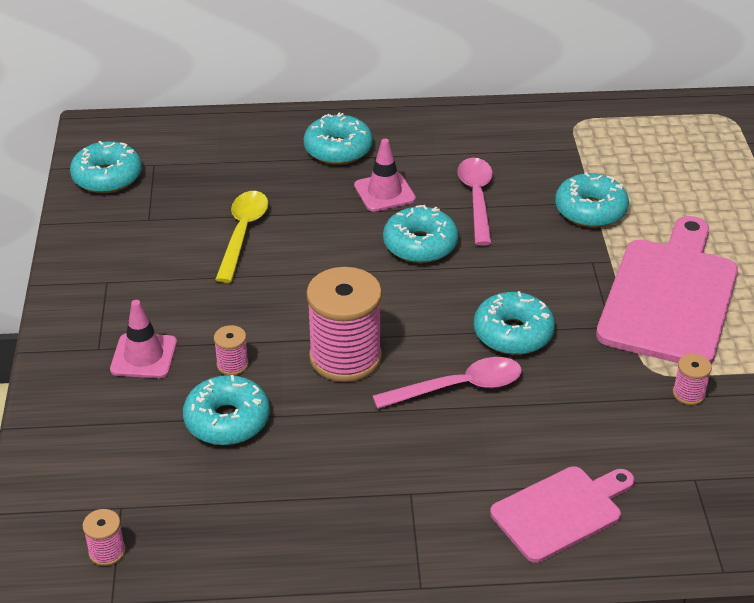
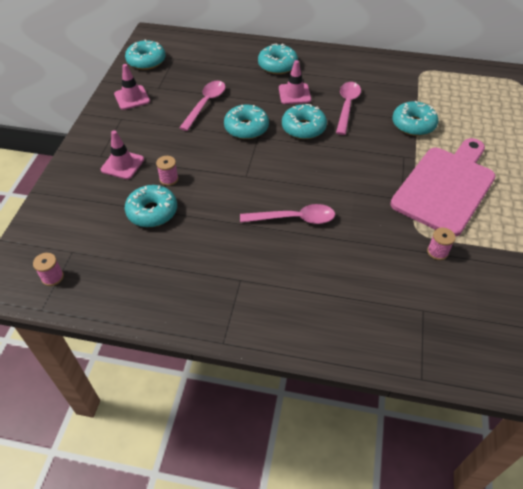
camera: 15 degrees right, 10 degrees up
(110, 244) = (132, 98): none -> pink traffic cone
(243, 233) = (206, 104): yellow spoon -> pink spoon
(345, 357) = (234, 187): pink spool -> none
(513, 333) = (339, 191): turquoise donut -> turquoise donut (246, 128)
(560, 511) = (328, 312): pink cutting board -> none

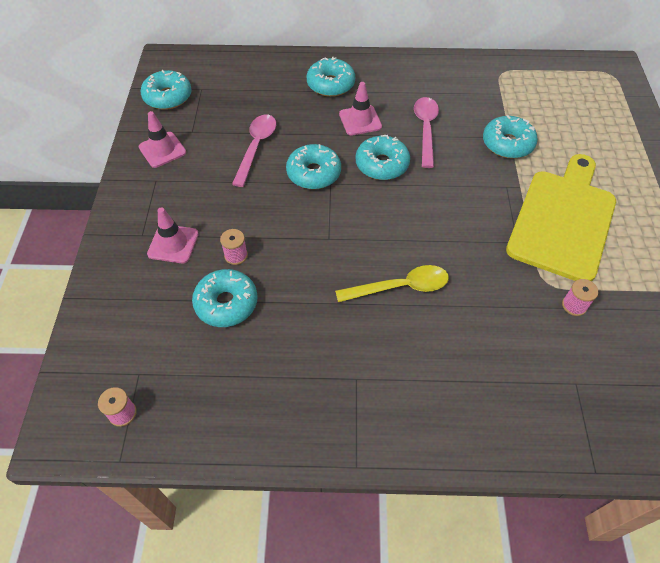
camera: 10 degrees left, 5 degrees up
(294, 219) = (400, 287): pink spoon -> yellow spoon
(445, 187) = (562, 220): pink cutting board -> yellow cutting board

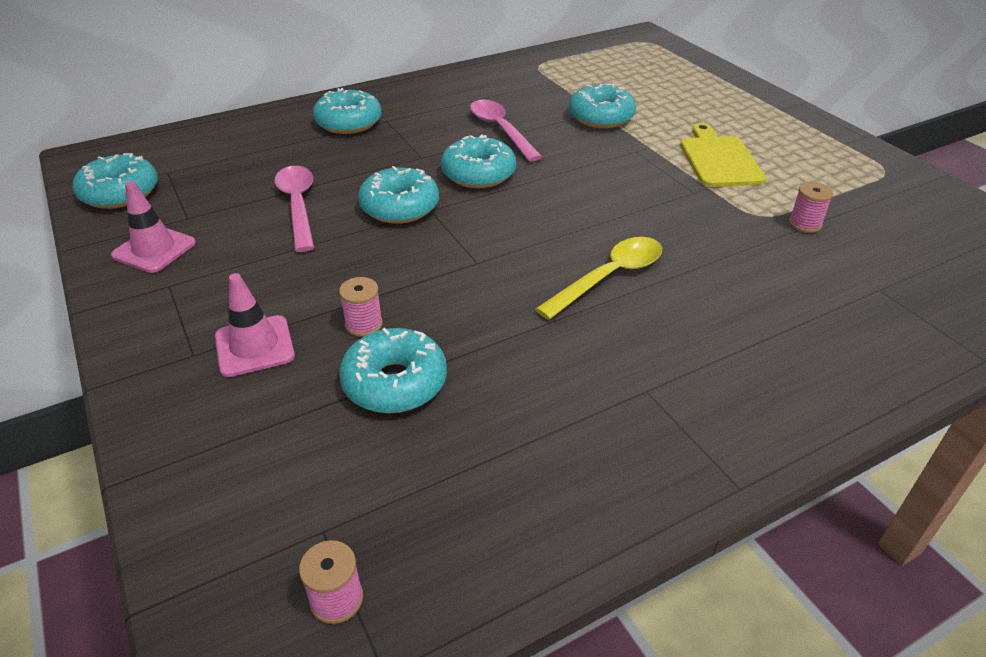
camera: 30 degrees left, 15 degrees down
(360, 120) = (415, 143): pink traffic cone -> none
(562, 220) = (719, 159): yellow cutting board -> yellow cutting board, size x0.59

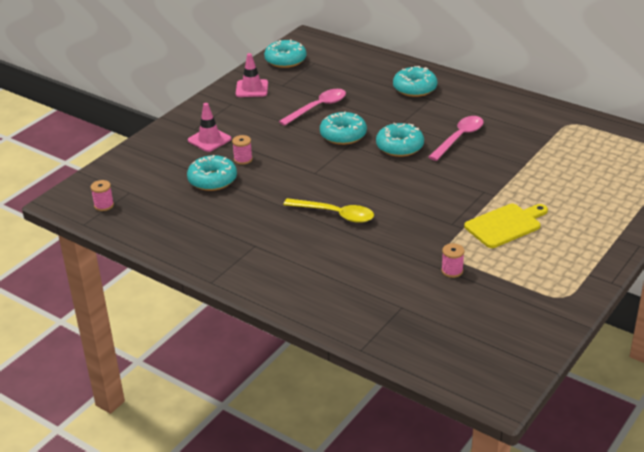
camera: 65 degrees right, 5 degrees down
(601, 117) = (517, 168): turquoise donut -> none

